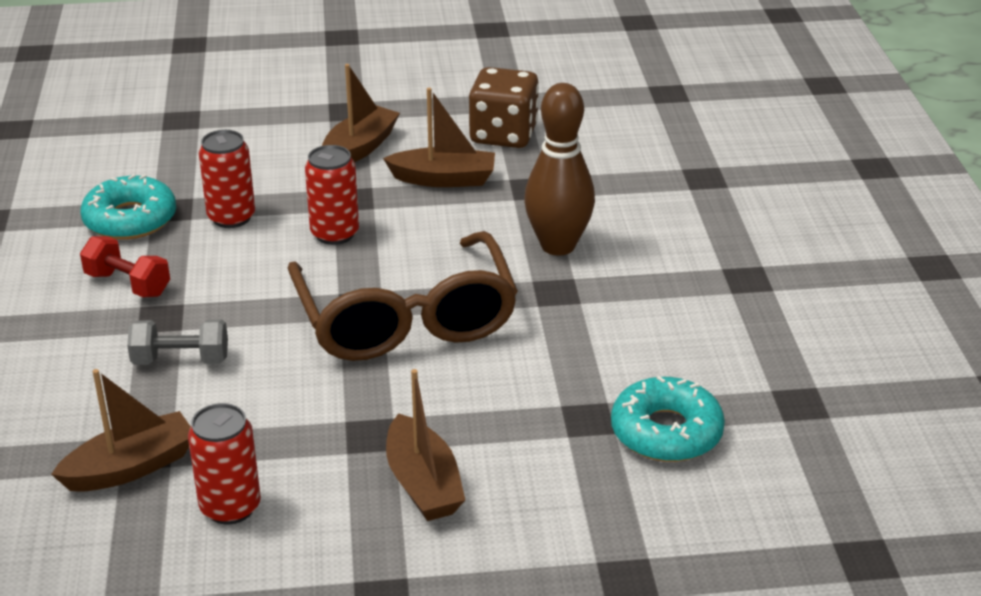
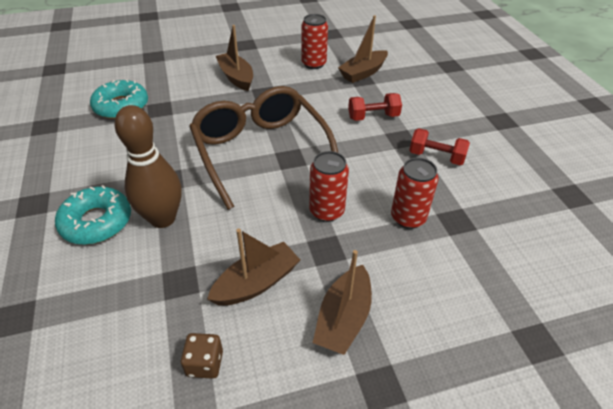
camera: 170 degrees right, 10 degrees up
(130, 219) = (477, 207): turquoise donut -> turquoise donut (97, 222)
(181, 360) = (373, 117): grey dumbbell -> red dumbbell
(444, 179) = (256, 283): brown boat -> brown boat turned 150 degrees clockwise
(503, 135) = (205, 363): brown dice -> brown dice, size x0.53

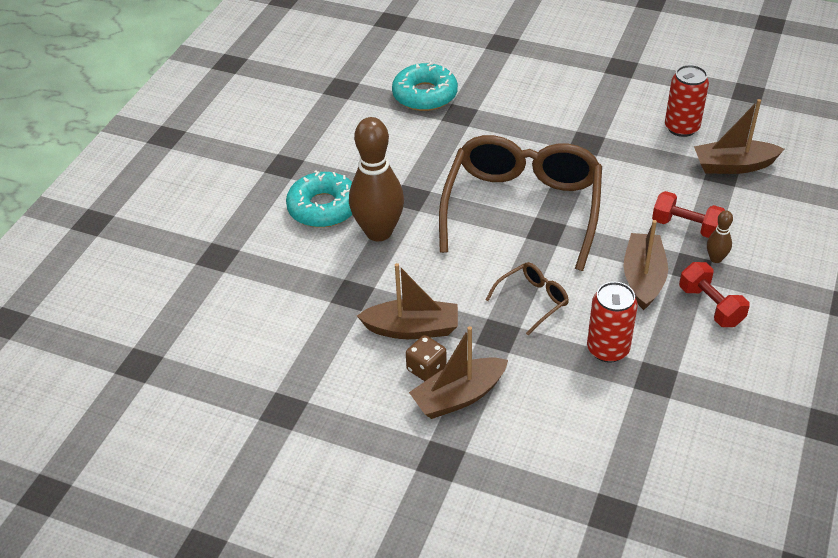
camera: 40 degrees right, 0 degrees up
(205, 363) = (324, 365): brown dice -> brown dice (426, 369)
(236, 77) = (572, 109): brown boat -> brown boat (643, 278)
(326, 211) = (532, 301): red can -> brown glasses
(408, 127) = (716, 258): none -> brown bowling pin

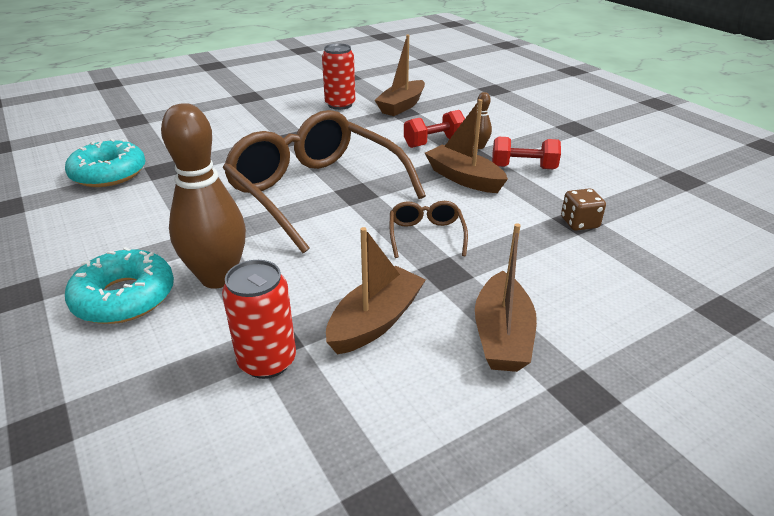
camera: 55 degrees left, 10 degrees down
(426, 369) = (441, 339): brown dice -> brown dice (579, 223)
(608, 349) = (523, 226): red can -> red can (267, 361)

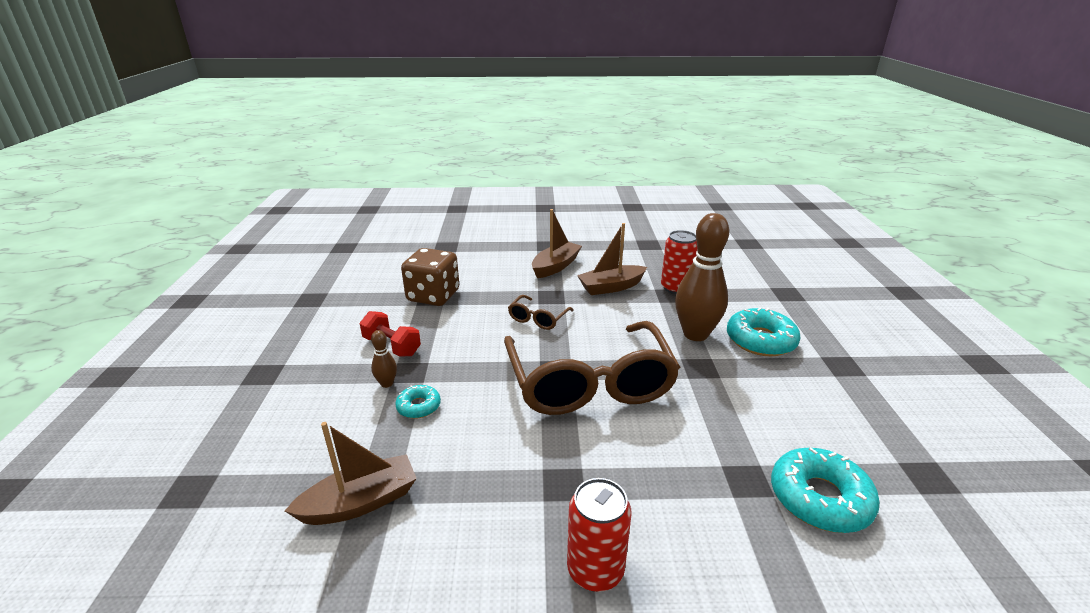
camera: 150 degrees left, 5 degrees down
(340, 105) = (438, 552): red can -> red can (595, 570)
(434, 142) = (418, 406): red dumbbell -> turquoise donut
(464, 178) = (453, 353): brown boat -> none
(579, 223) = (433, 296): brown dice -> brown dice, size x1.89

